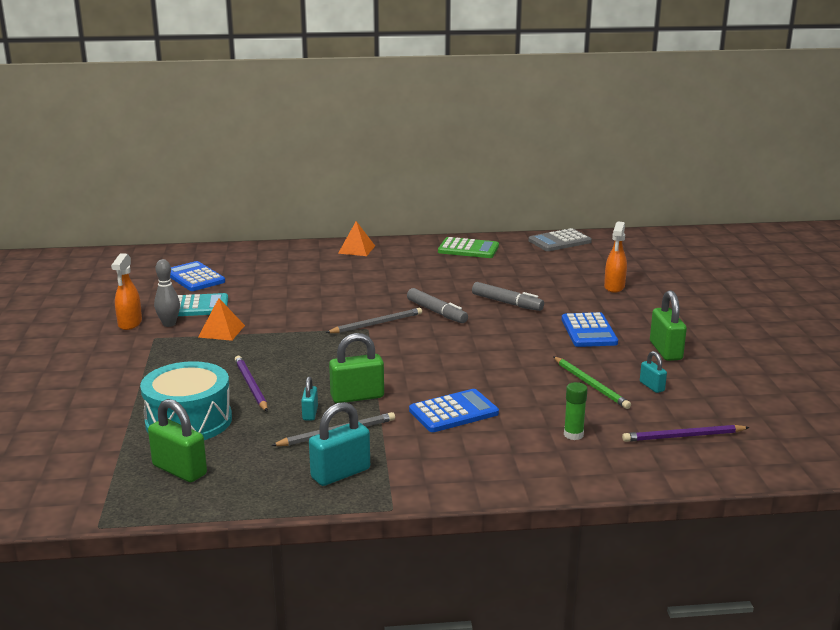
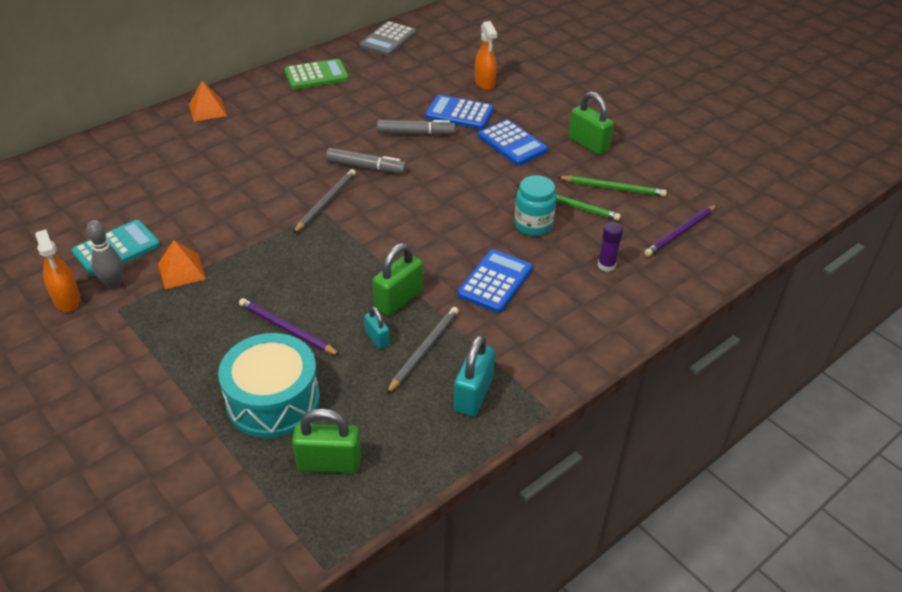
camera: 35 degrees left, 20 degrees up
(194, 277) = (71, 208): blue calculator -> blue calculator (459, 113)
(537, 388) = (533, 225): none -> turquoise jar
(573, 435) = (606, 265): green glue stick -> purple glue stick
(652, 386) = (613, 188): turquoise padlock -> green pencil

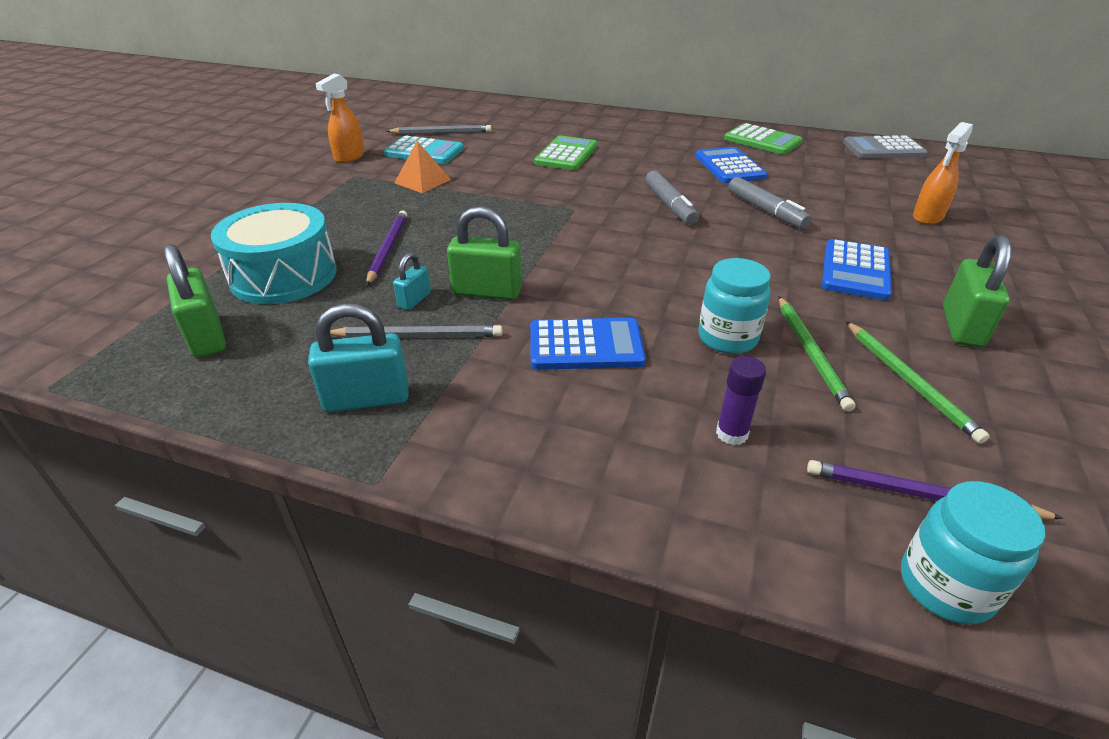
camera: 60 degrees right, 5 degrees down
(113, 283) = (382, 164): grey bowling pin -> none
(207, 110) = (637, 122): orange pyramid -> none
(225, 174) = (566, 154): none -> green calculator
(326, 202) = (589, 205): grey pencil -> grey pencil (442, 133)
(459, 113) = (845, 221): blue calculator -> blue calculator (729, 167)
(725, 257) = (945, 586): none -> turquoise jar

